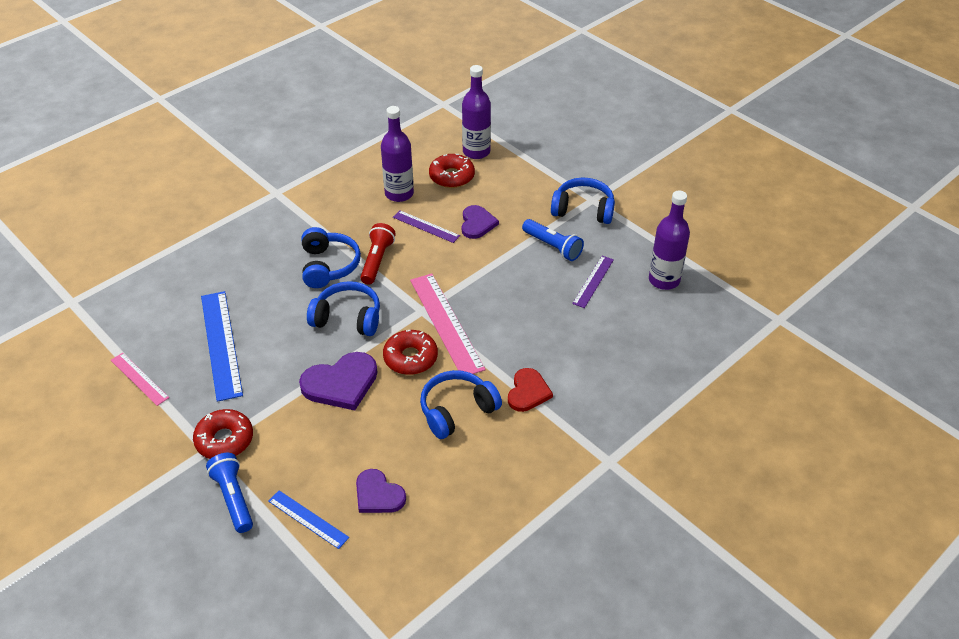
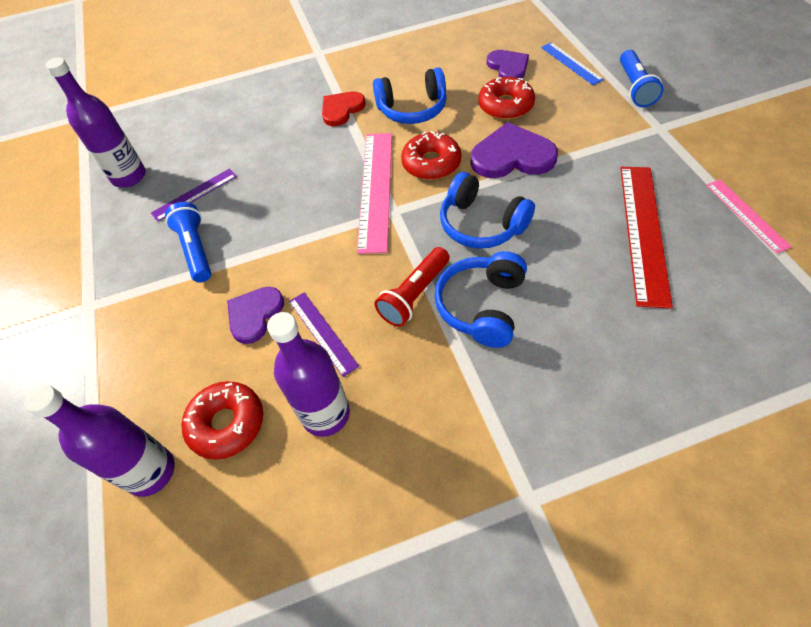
camera: 150 degrees left, 10 degrees up
(221, 344) = (644, 232): blue ruler -> red ruler
(224, 440) = (642, 132): red donut -> red donut (505, 106)
(583, 210) = (114, 293): blue headphones -> none

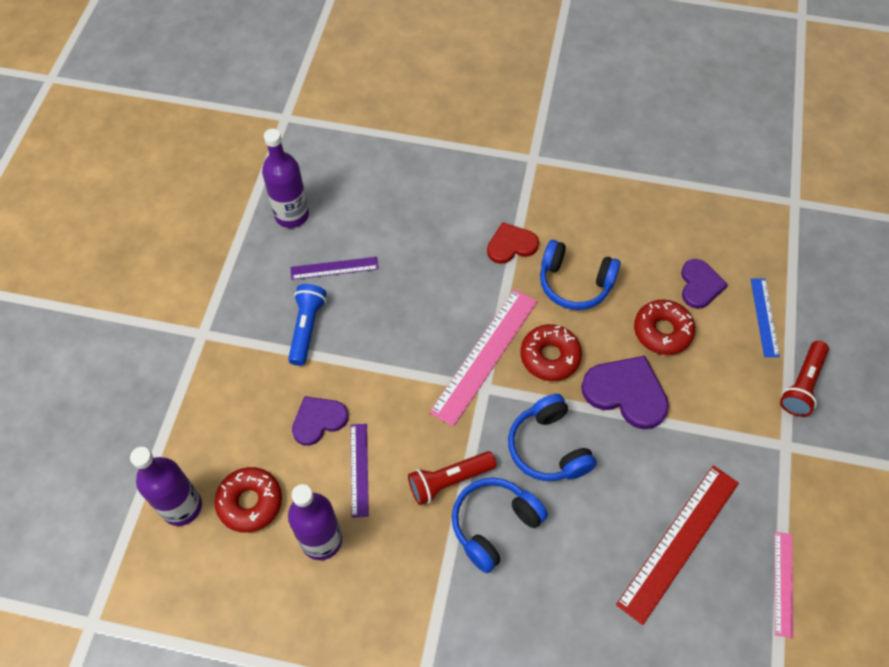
camera: 25 degrees right, 5 degrees up
(634, 88) = (802, 385): blue flashlight -> red flashlight

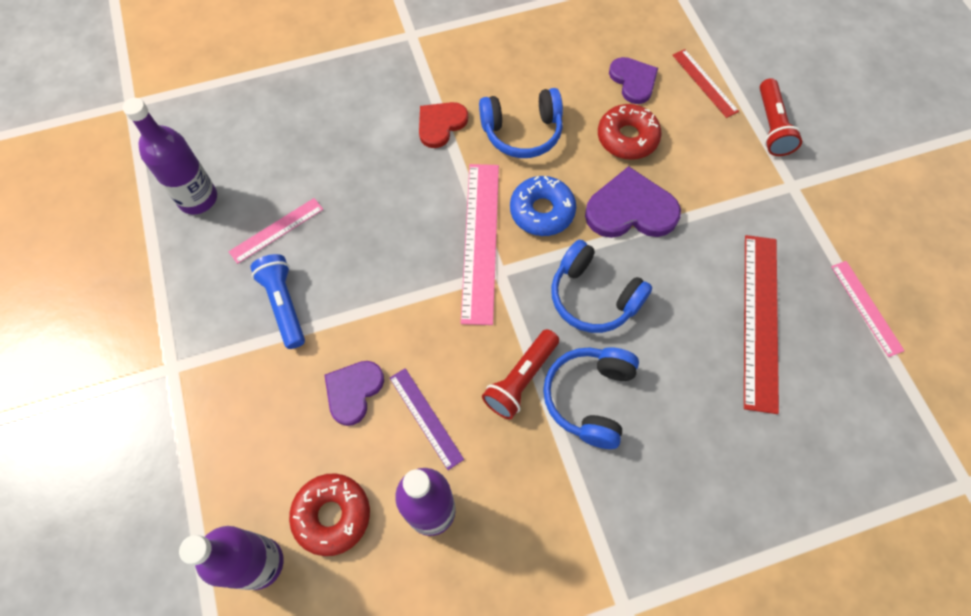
camera: 30 degrees left, 5 degrees up
(334, 268) = (276, 230): purple ruler -> pink ruler
(550, 356) = (542, 211): red donut -> blue donut
(764, 317) = (704, 83): blue ruler -> red ruler

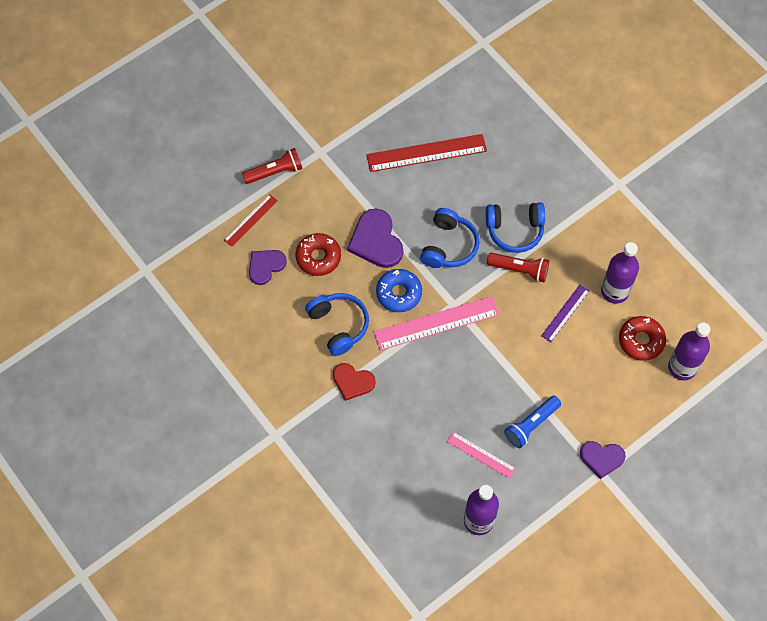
camera: 110 degrees left, 0 degrees up
(353, 391) = (567, 359): purple heart -> purple heart (601, 458)
(866, 307) = (394, 100): pink ruler -> none

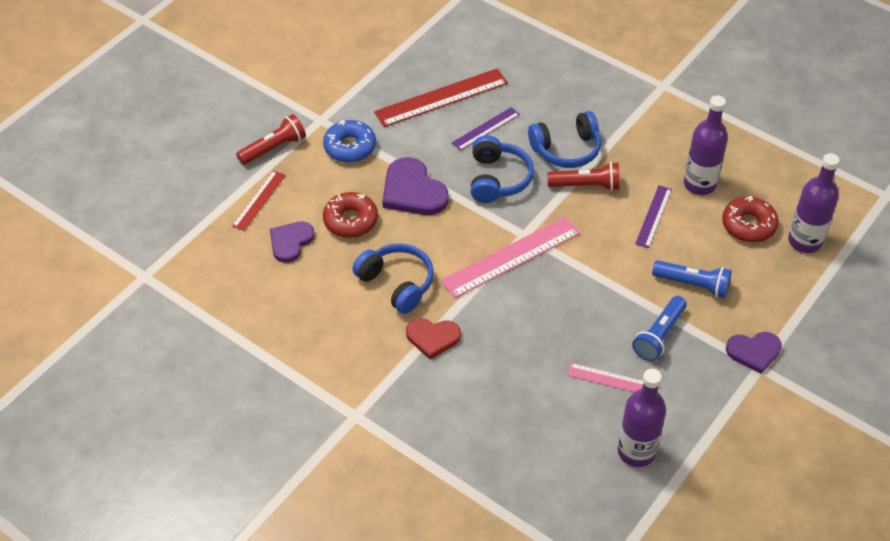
camera: 15 degrees left, 15 degrees down
(399, 293) = (456, 236): blue donut -> blue donut (350, 147)
(454, 193) = (485, 128): none -> purple ruler
(575, 385) = (693, 284): none -> blue flashlight

